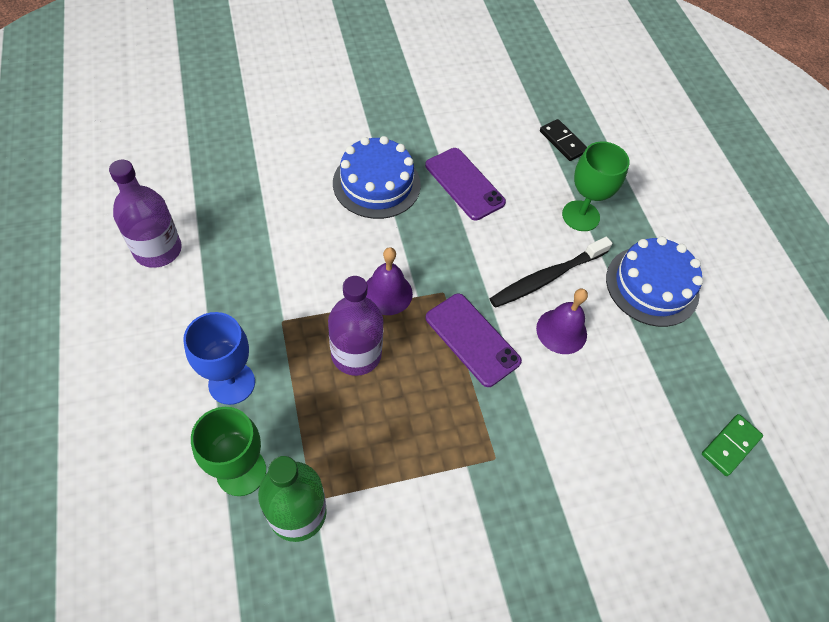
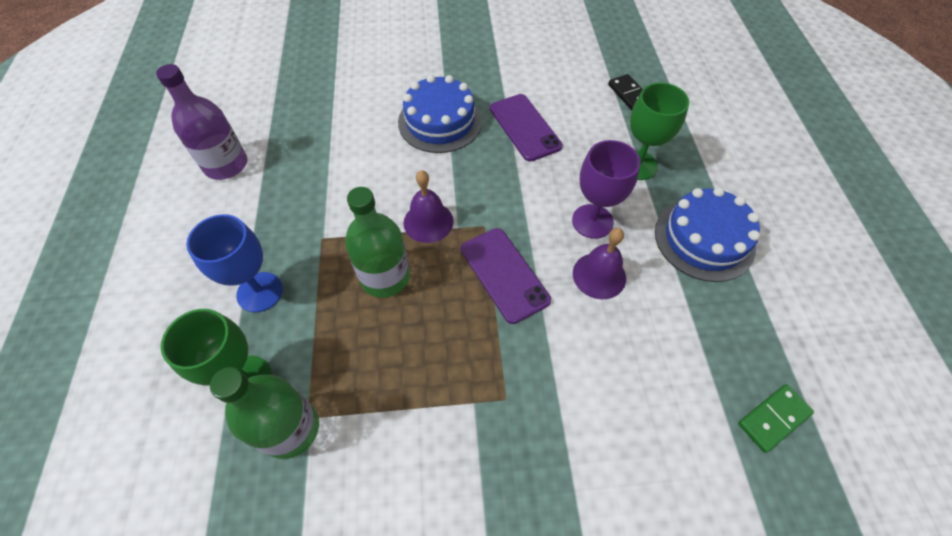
camera: 15 degrees right, 0 degrees up
(356, 354) = (385, 277): purple bottle -> green bottle
(547, 277) = (592, 221): black toothbrush -> purple goblet

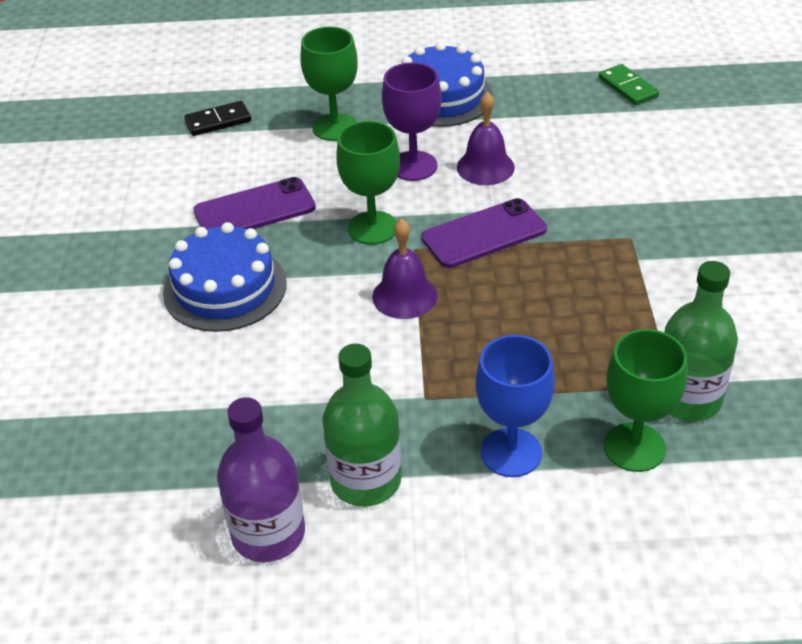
camera: 85 degrees left, 15 degrees down
(385, 277) = (487, 331): green bottle -> green bottle (365, 480)
(508, 198) = (372, 228): none -> green goblet

